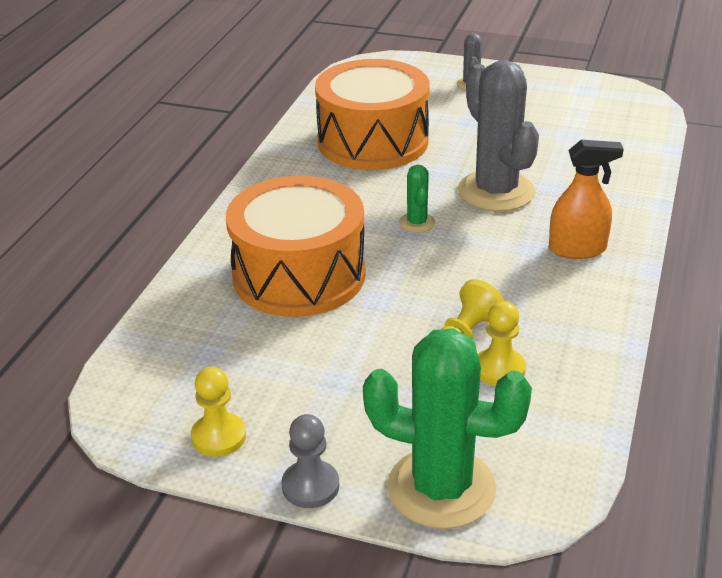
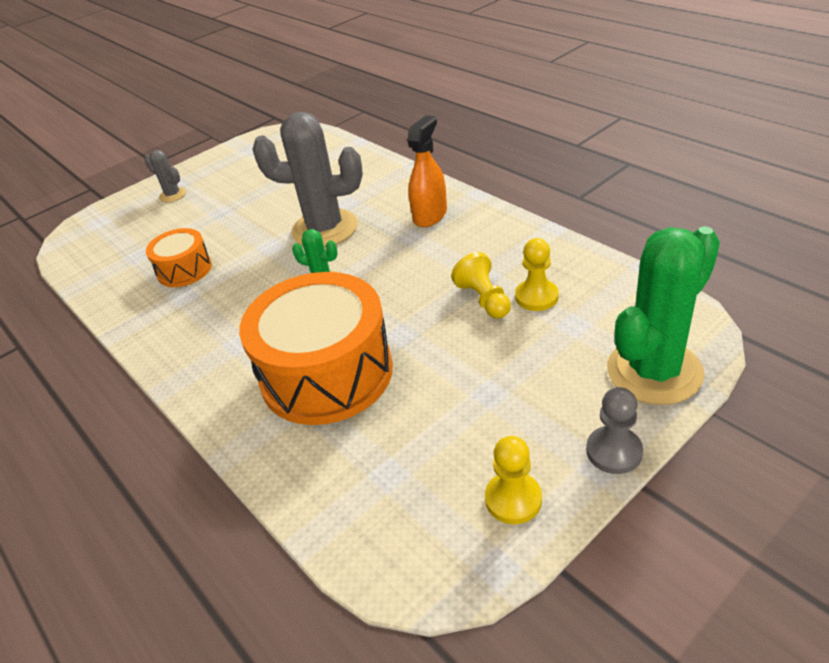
camera: 55 degrees left, 5 degrees up
(373, 141) = (184, 269): orange drum -> orange drum, size x0.51

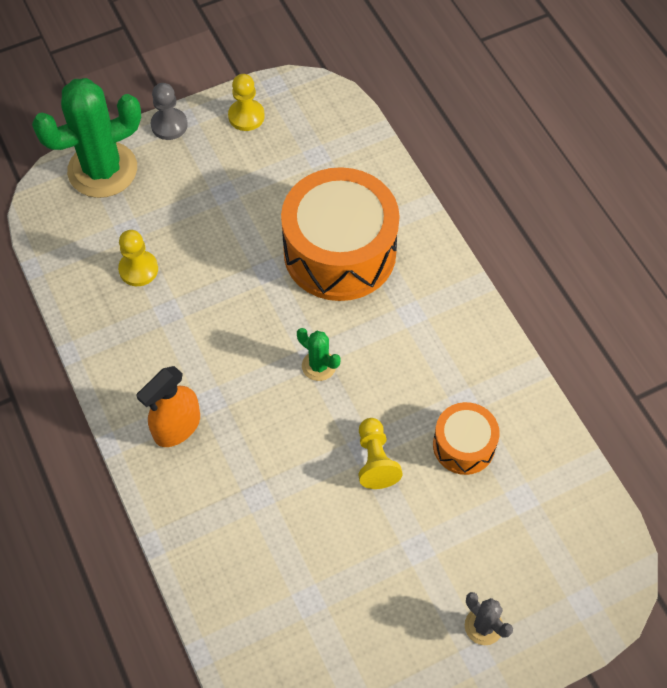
camera: 170 degrees left, 20 degrees up
(325, 229) = (297, 454): grey cactus -> none
(484, 299) = (182, 283): yellow pawn -> yellow pawn (375, 460)

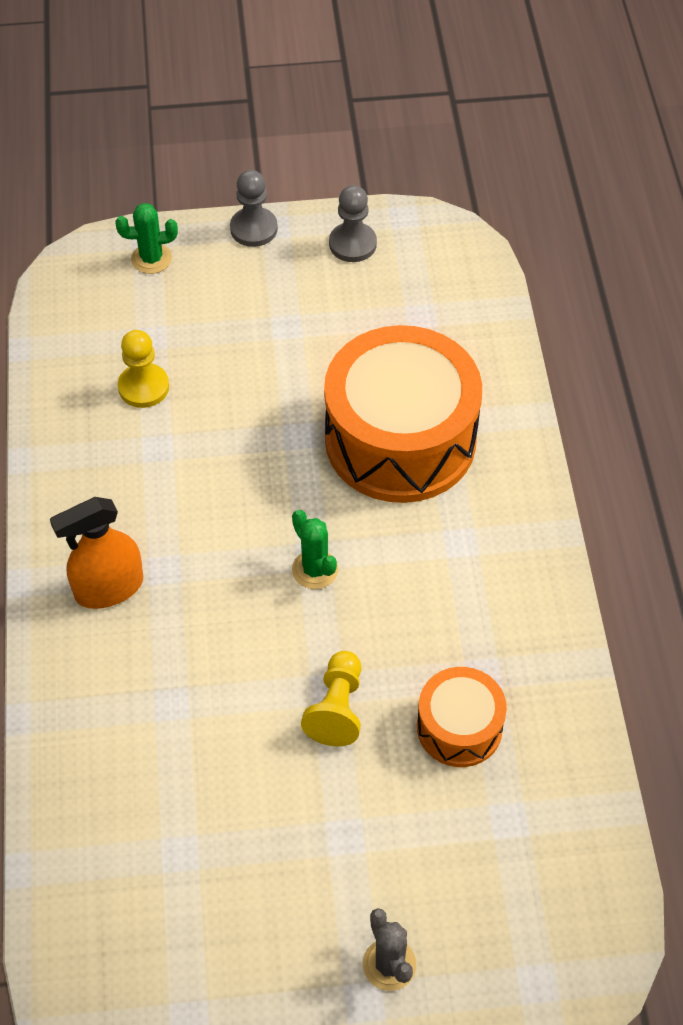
camera: 20 degrees right, 5 degrees down
(102, 170) = (151, 259): green cactus -> green cactus, size x0.45
(246, 116) = (352, 244): yellow pawn -> grey pawn

